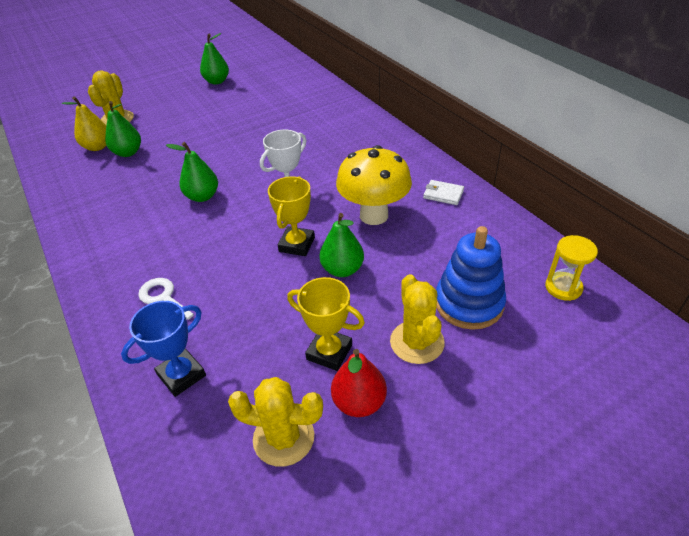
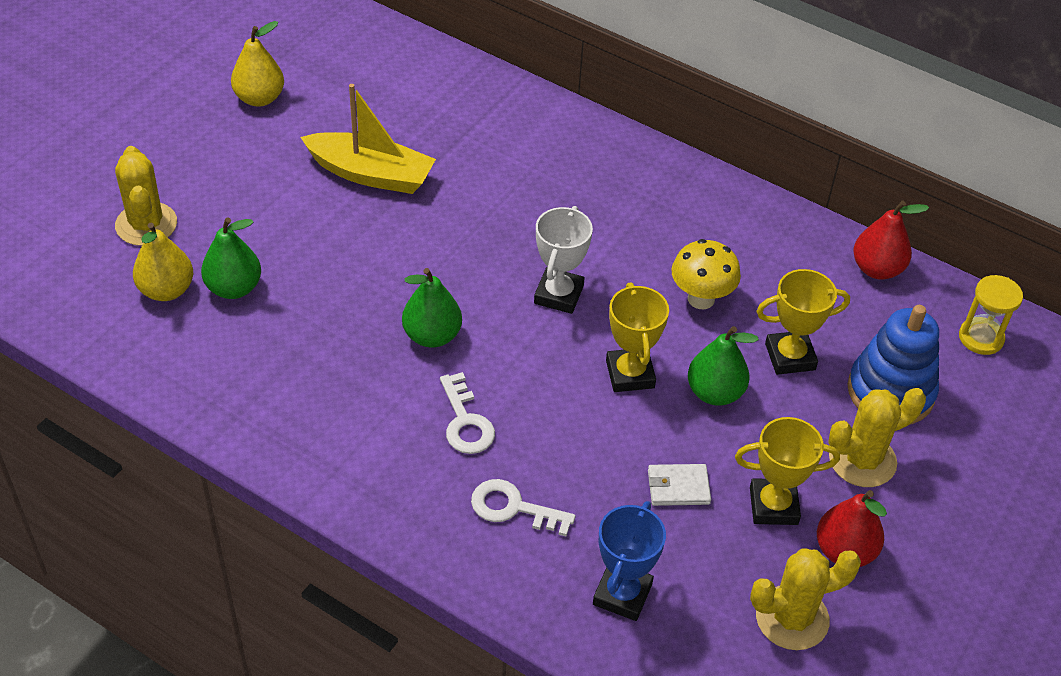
camera: 30 degrees left, 5 degrees up
(180, 244) = (466, 422): none -> white key
(217, 81) = (259, 98): green pear -> yellow pear
(240, 119) = (371, 174): none -> yellow boat
(374, 215) = (701, 299): yellow mushroom -> yellow mushroom, size x0.65
(409, 262) = (790, 357): none -> yellow trophy
(417, 342) = (862, 460): yellow cactus -> yellow cactus turned 75 degrees counterclockwise
(443, 194) = (770, 239): white wallet -> white wallet (678, 487)
(507, 227) = (877, 269): none -> red pear

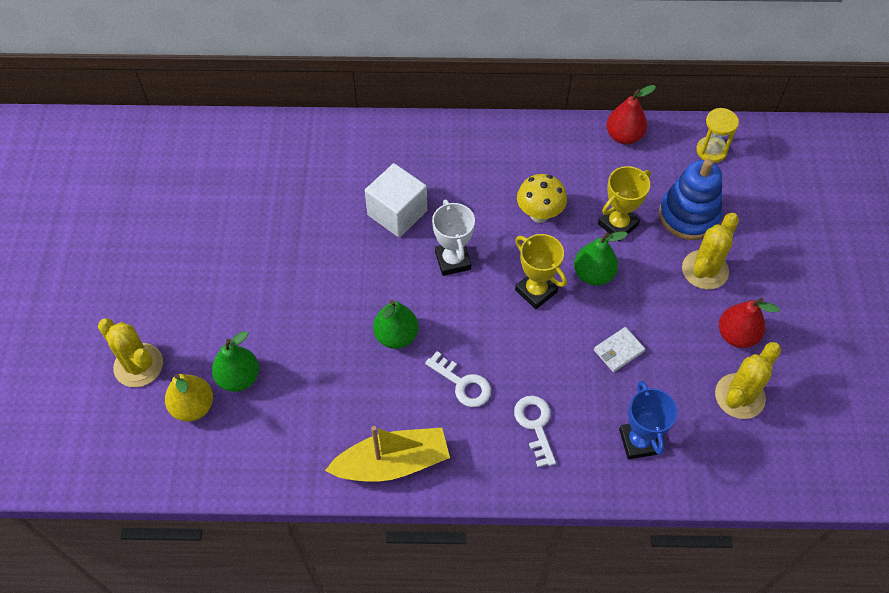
camera: 30 degrees left, 10 degrees up
(259, 98) = (142, 224): yellow pear -> none
(371, 174) = (266, 240): yellow boat -> yellow boat (392, 463)
(513, 508) = (535, 425): white key -> white key turned 90 degrees clockwise
(535, 217) = (397, 213): none -> white cube
(773, 506) = (679, 330): yellow trophy -> none

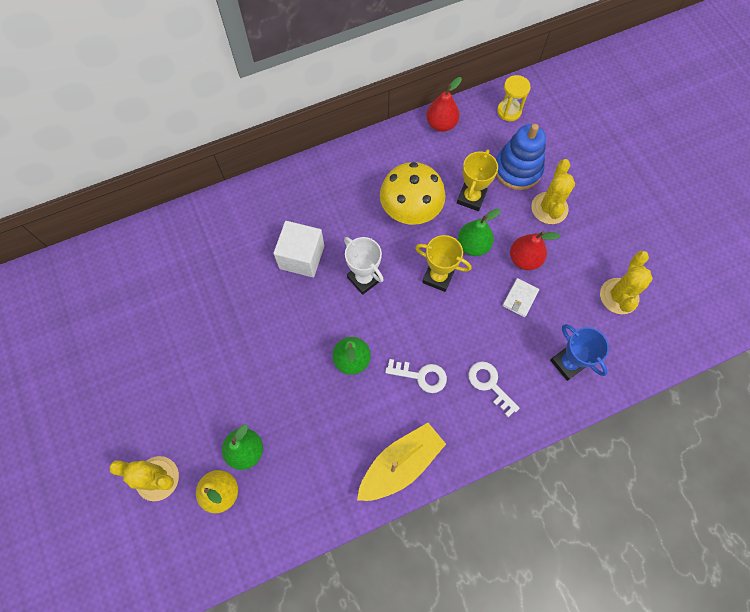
camera: 25 degrees left, 10 degrees up
(539, 214) = (410, 213): yellow mushroom -> yellow mushroom, size x1.54
(736, 335) = (595, 250): red pear -> red pear (524, 259)

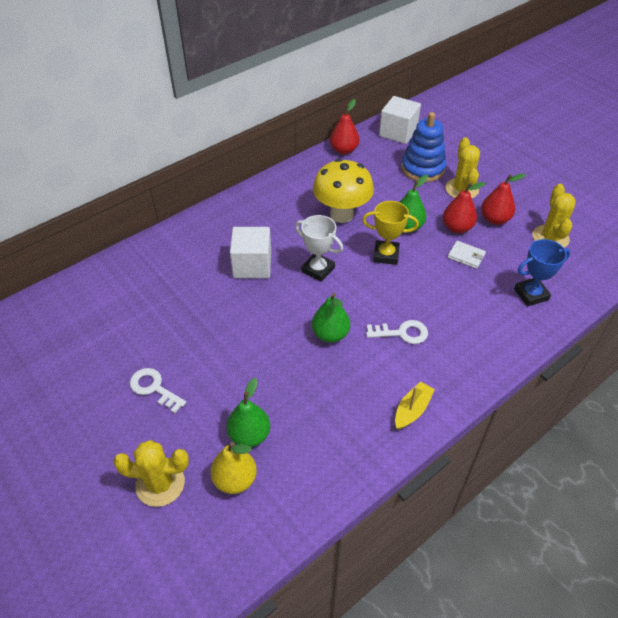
camera: 15 degrees left, 20 degrees down
(400, 464) = (412, 410): yellow boat -> yellow boat, size x0.58
(471, 198) = (391, 194): yellow trophy -> none
(489, 384) = (468, 325): white key -> white key (153, 388)
(509, 111) = (398, 132): yellow hourglass -> white cube
(520, 298) = (466, 256): white wallet -> white wallet turned 75 degrees counterclockwise
(568, 363) = (531, 294): blue trophy -> blue trophy turned 60 degrees counterclockwise
(569, 257) = (495, 219): none -> red pear

